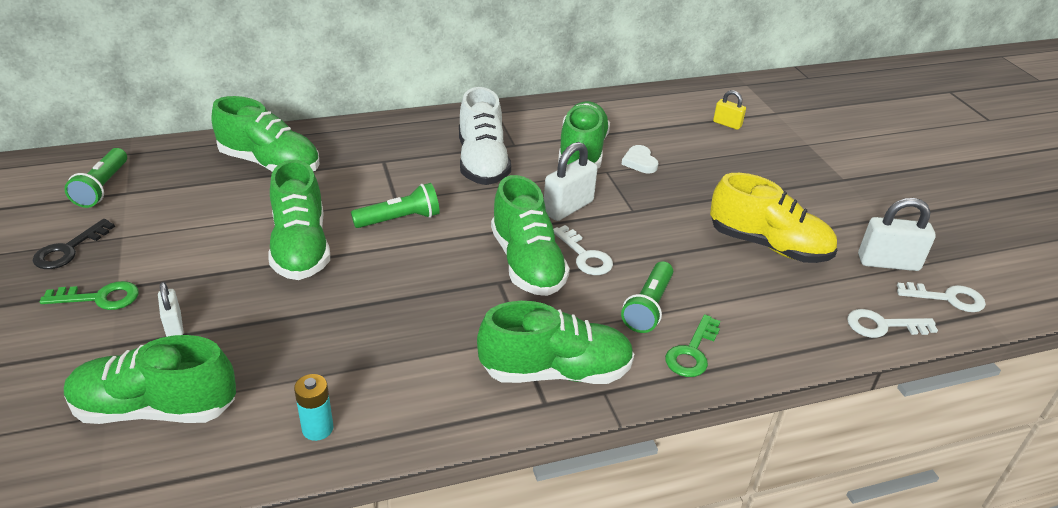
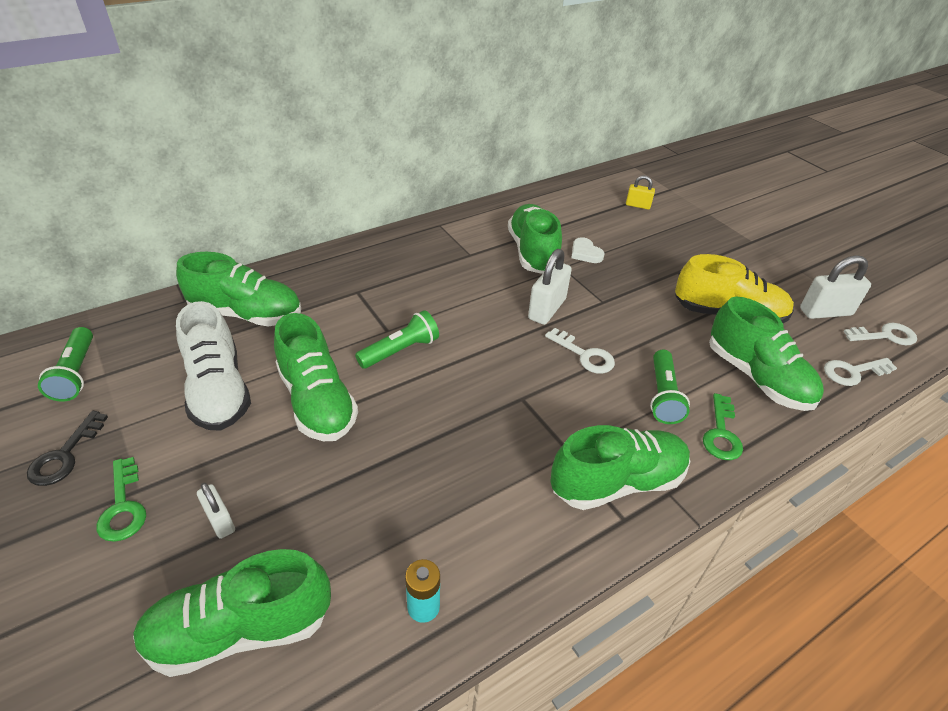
camera: 15 degrees left, 5 degrees up
(100, 298) = (123, 506): green key -> green key turned 90 degrees clockwise
(482, 163) = (450, 277): white shoe -> white shoe (218, 390)
(527, 263) = (538, 373): green shoe -> green shoe (757, 377)

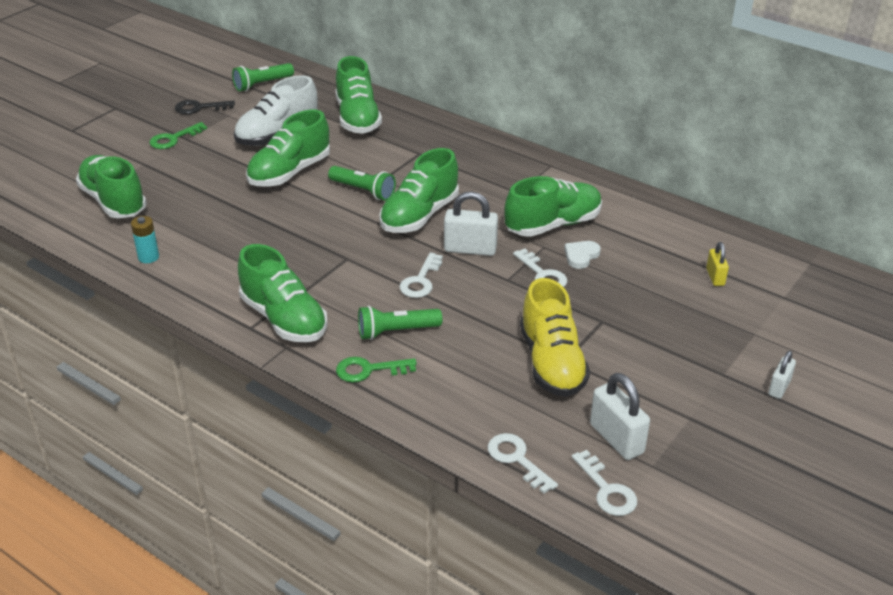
camera: 70 degrees right, 5 degrees down
(220, 520) = (178, 171): white padlock -> white padlock (779, 387)
(604, 280) = (542, 274): none -> white key
(757, 377) = (461, 388): green shoe -> green shoe (419, 215)

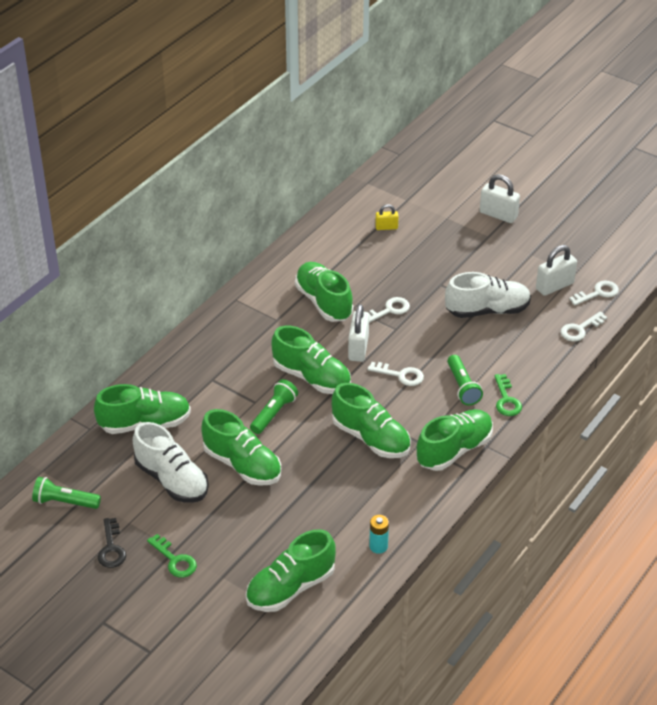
camera: 90 degrees left, 5 degrees up
(262, 84) = (65, 502): green flashlight -> green flashlight turned 135 degrees clockwise
(315, 255) = (371, 438): none -> green shoe
(551, 363) = (487, 310): yellow shoe -> white shoe
(581, 256) = (364, 290): white heart -> none
(779, 387) = (498, 215): white padlock -> white padlock, size x1.71

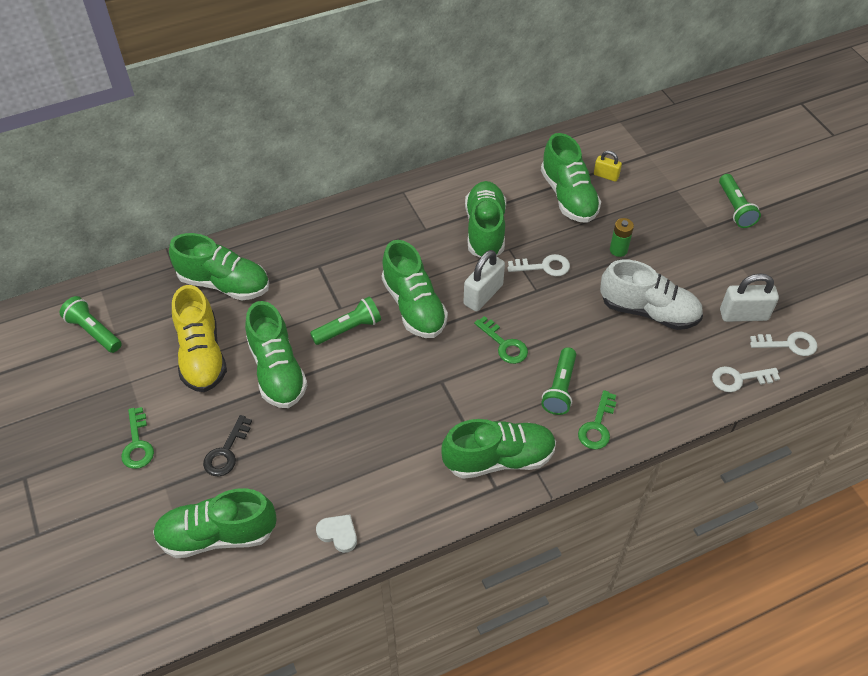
camera: 30 degrees right, 10 degrees up
(111, 548) = (94, 401): black key -> black key (226, 452)
(172, 480) = (202, 355): white shoe -> yellow shoe
(371, 438) = (422, 402): green shoe -> green shoe (568, 196)
(378, 546) = (338, 533): turquoise battery -> white heart
(400, 375) = (504, 344): white key -> green key
(435, 277) = (618, 250): none -> green battery
(498, 215) = (735, 208): white padlock -> green flashlight

